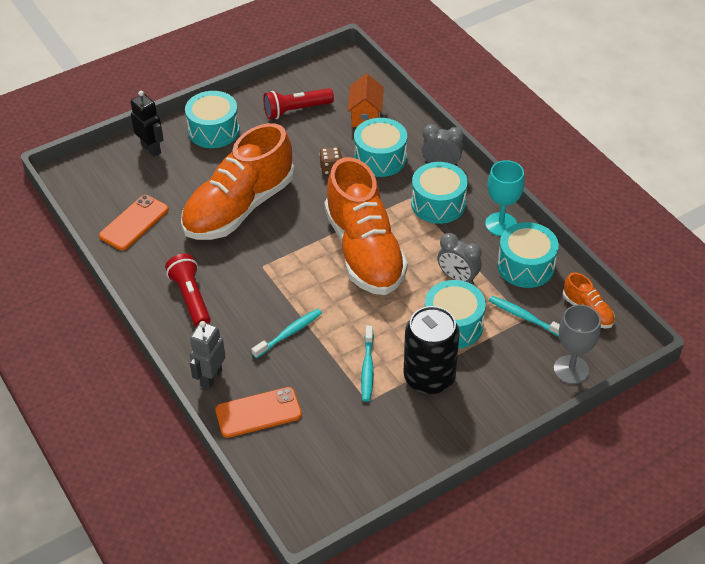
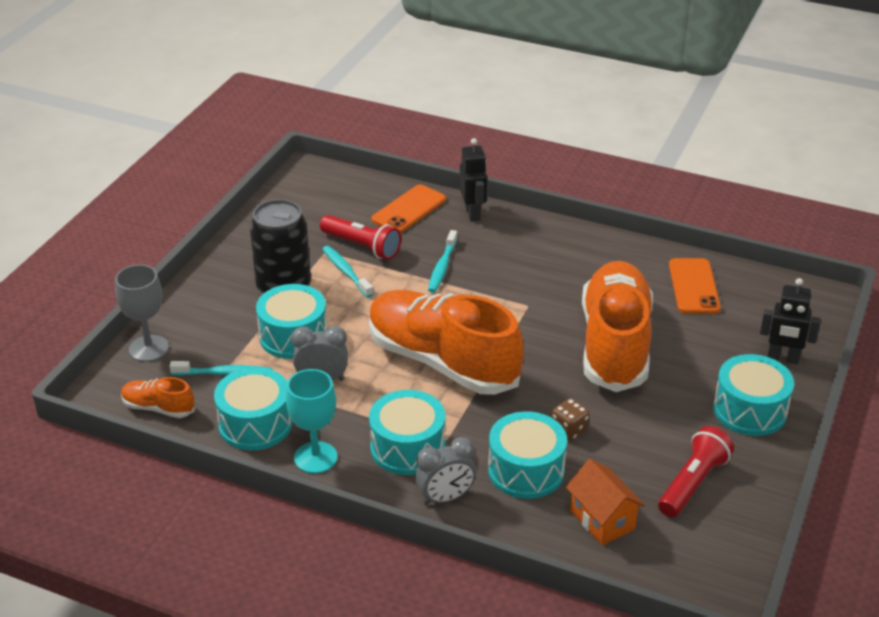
camera: 145 degrees right, 10 degrees down
(191, 298) = (559, 255): red flashlight -> red flashlight (362, 246)
(211, 378) = (473, 213): grey robot -> black robot

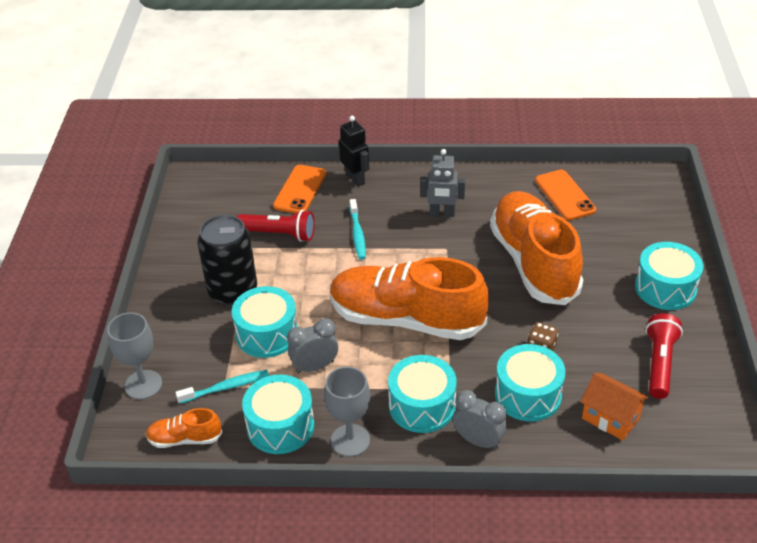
camera: 20 degrees left, 5 degrees up
(315, 457) = (350, 440): turquoise goblet -> grey goblet
(346, 272) = (279, 261): turquoise toothbrush -> none
(445, 498) = (478, 441): grey clock -> grey clock turned 105 degrees counterclockwise
(544, 270) = (442, 214): none -> grey robot
(782, 358) = (664, 237): black robot -> none

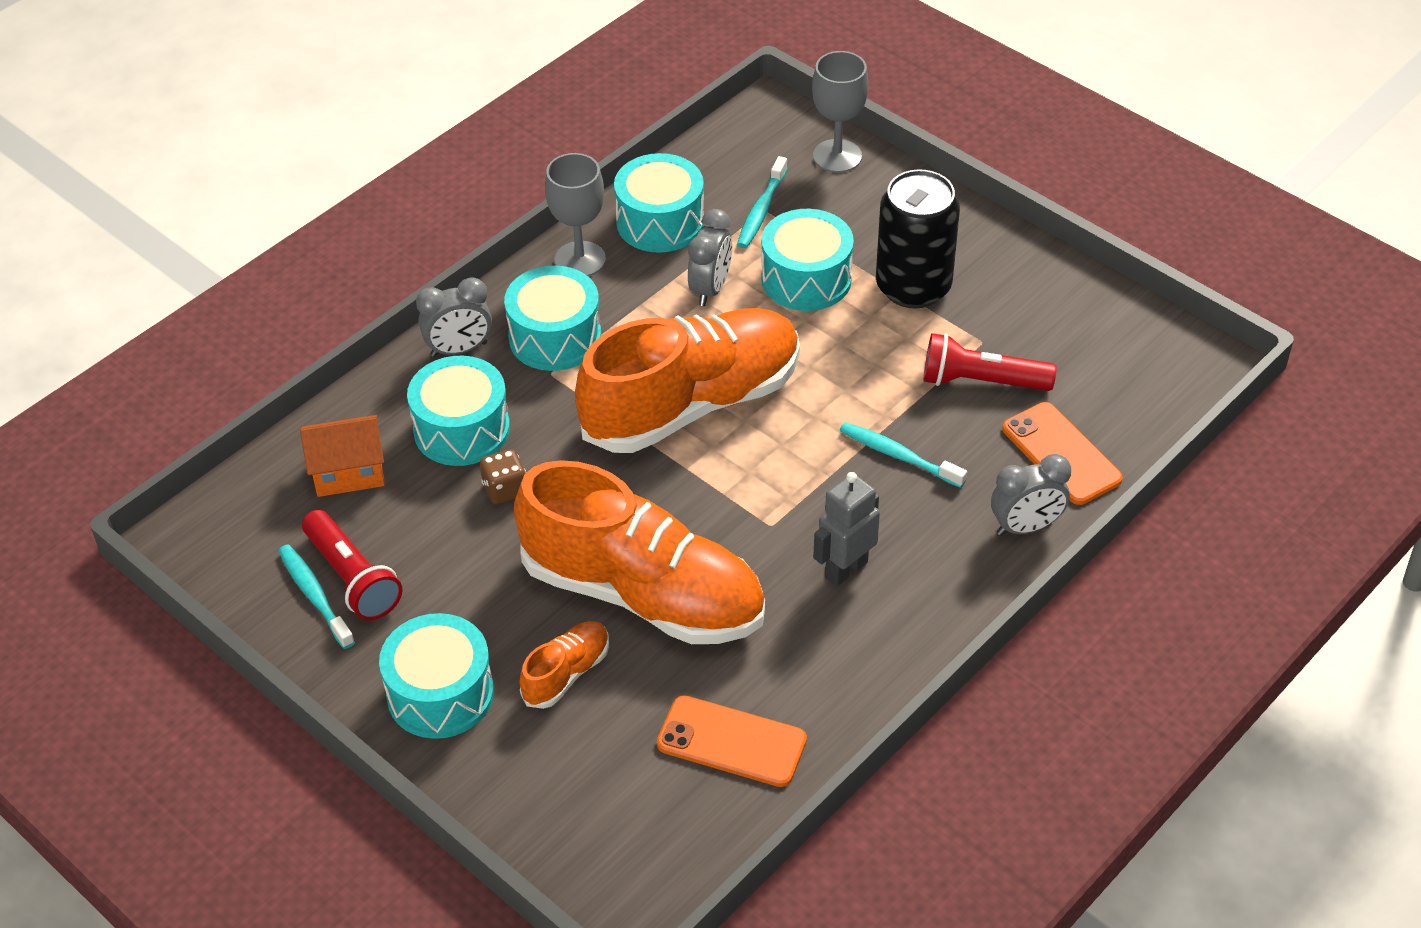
camera: 130 degrees right, 5 degrees up
(185, 439) = (725, 152): orange shoe -> orange shoe (566, 674)
(279, 234) = (981, 381): red flashlight -> red flashlight turned 45 degrees clockwise
(355, 179) = (1026, 527): black robot -> grey clock
(686, 369) = (315, 596): none -> turquoise toothbrush

